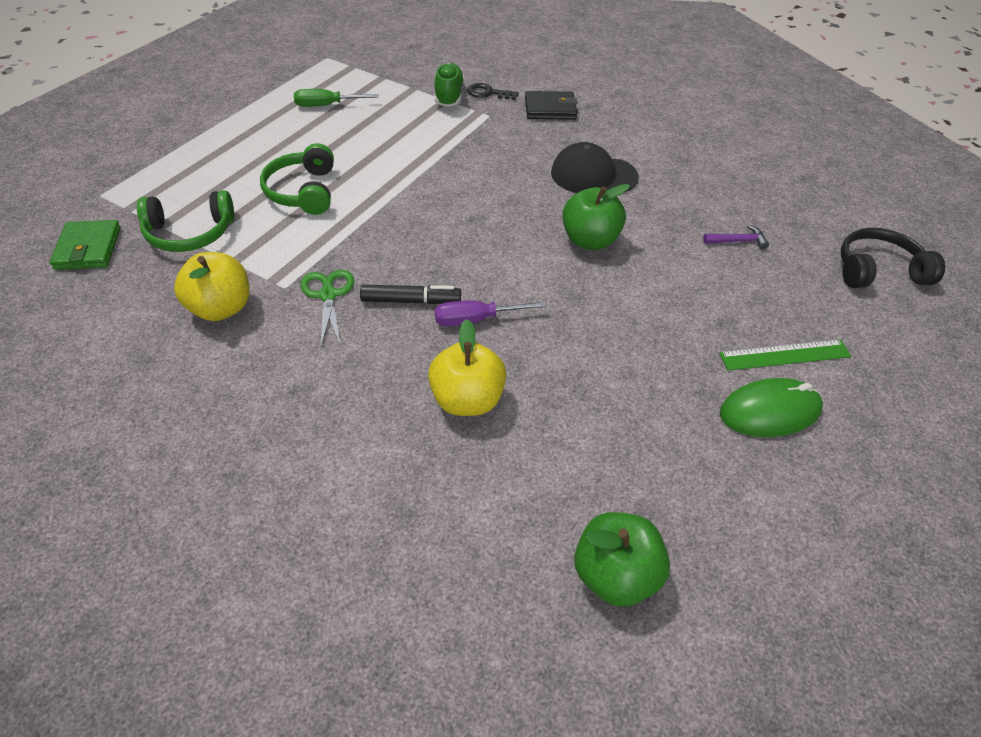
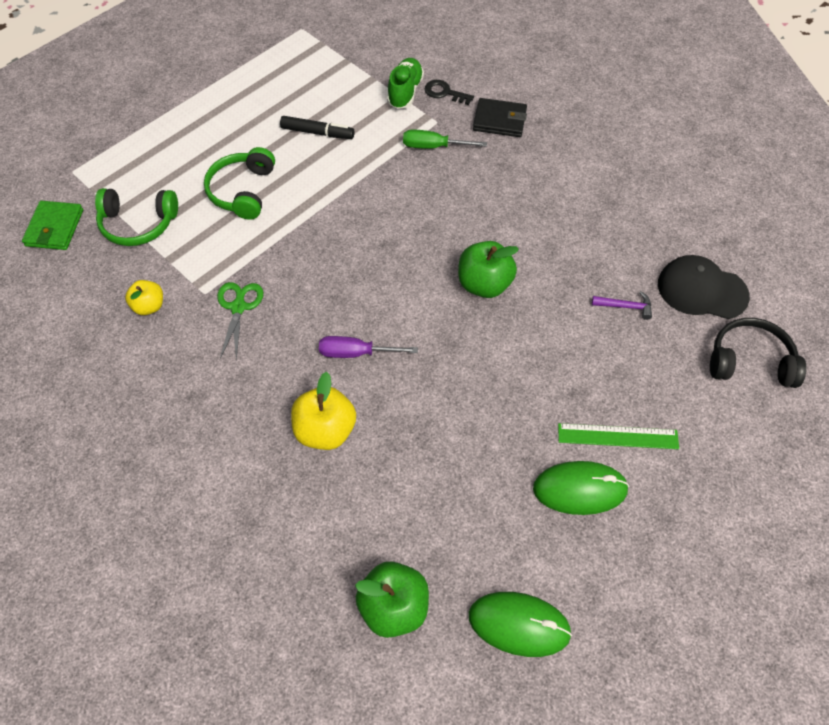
camera: 15 degrees right, 10 degrees up
(221, 308) = (149, 306): yellow apple -> yellow apple, size x0.62
(326, 105) = (286, 90): green screwdriver -> green screwdriver (433, 146)
(411, 301) = (306, 324): black marker -> black marker (317, 133)
(593, 175) = (514, 209): black cap -> black cap (702, 290)
(767, 564) = (519, 624): none -> green mouse

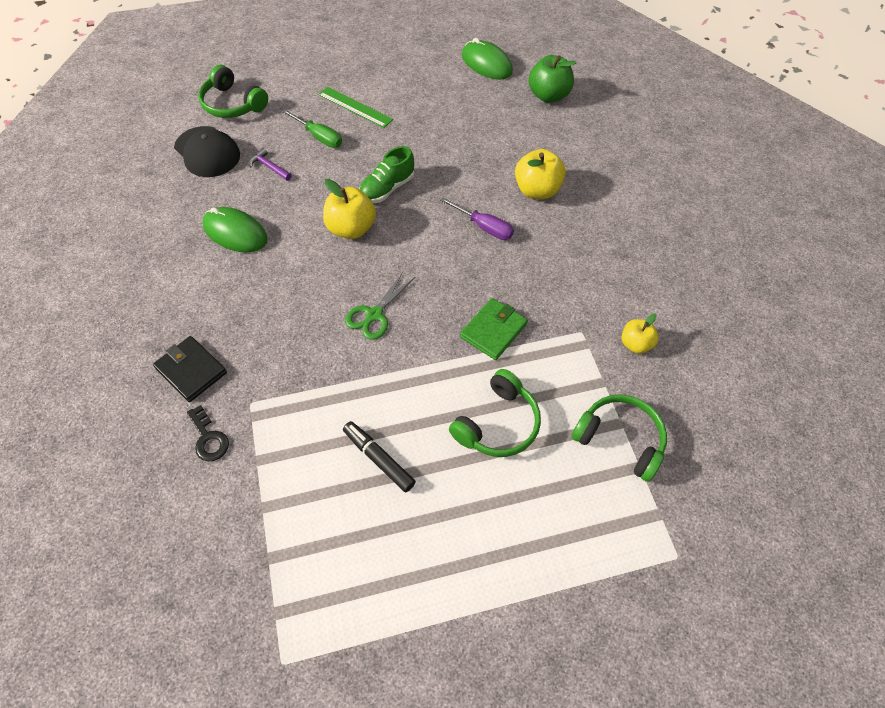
camera: 150 degrees left, 0 degrees up
(55, 228) = (711, 481): green wallet -> green wallet (493, 331)
(238, 307) = (557, 306): green scissors -> green scissors (374, 315)
(405, 92) = (247, 464): green shoe -> green shoe (387, 188)
(433, 146) = (280, 375): green screwdriver -> green screwdriver (319, 137)
(484, 284) = (351, 228): green apple -> yellow apple
(580, 489) = (402, 95): green mouse -> green mouse (235, 232)
(750, 361) = (232, 104): black headphones -> green headphones

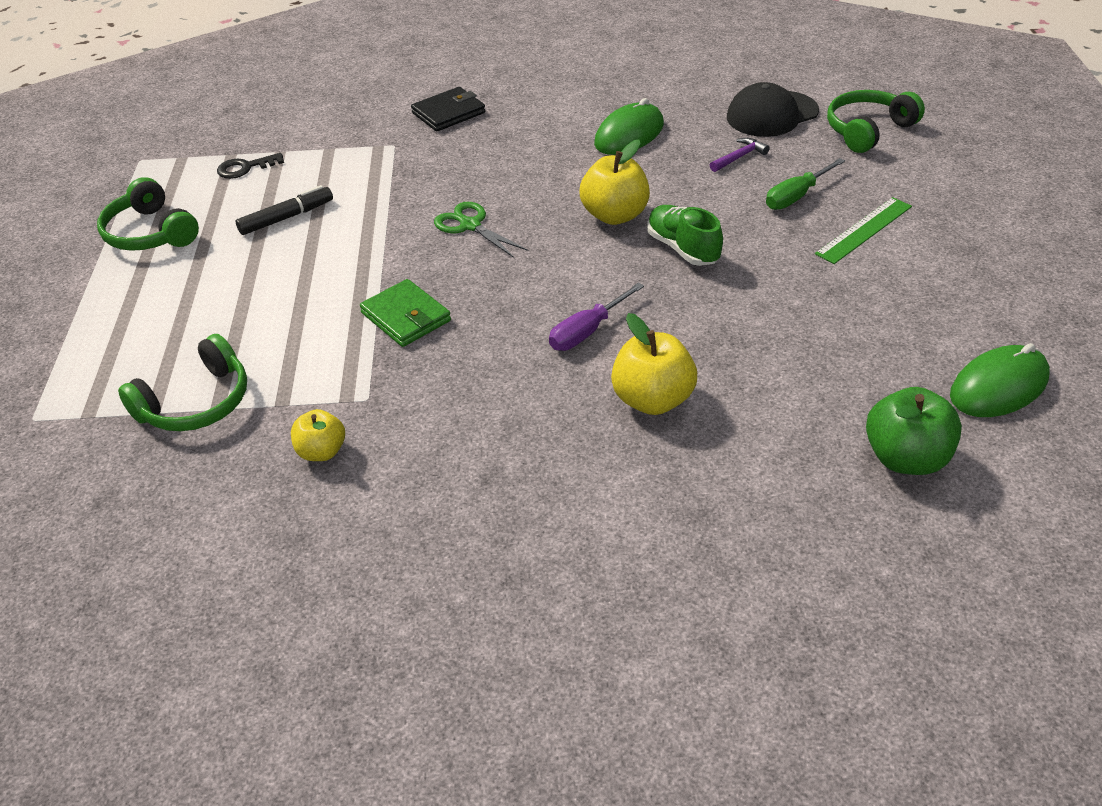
camera: 105 degrees right, 15 degrees down
(208, 438) = (368, 123): black key -> black key (245, 168)
(498, 424) = (277, 303): green headphones -> green headphones (150, 233)

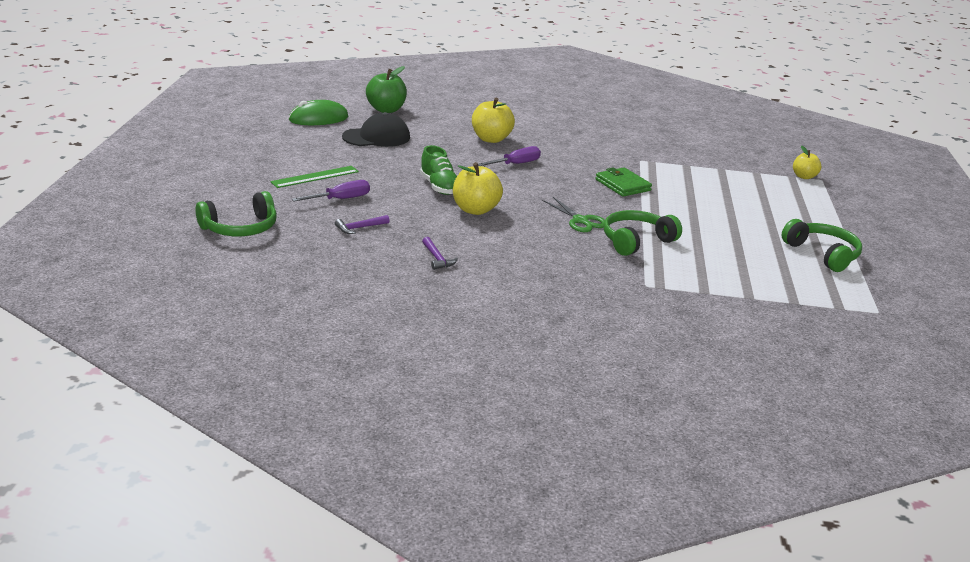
camera: 175 degrees left, 15 degrees down
(196, 403) = (733, 172): green headphones -> green headphones (636, 241)
(245, 168) = (774, 288): black key -> none
(286, 218) = (720, 247): black marker -> none
(322, 451) = (659, 149): yellow apple -> yellow apple (804, 177)
(448, 113) = (596, 305): black wallet -> none
(629, 134) = (437, 258): green mouse -> purple hammer
(772, 114) = (304, 253): black cap -> black cap (376, 137)
(795, 197) = (341, 199): green screwdriver -> purple screwdriver

